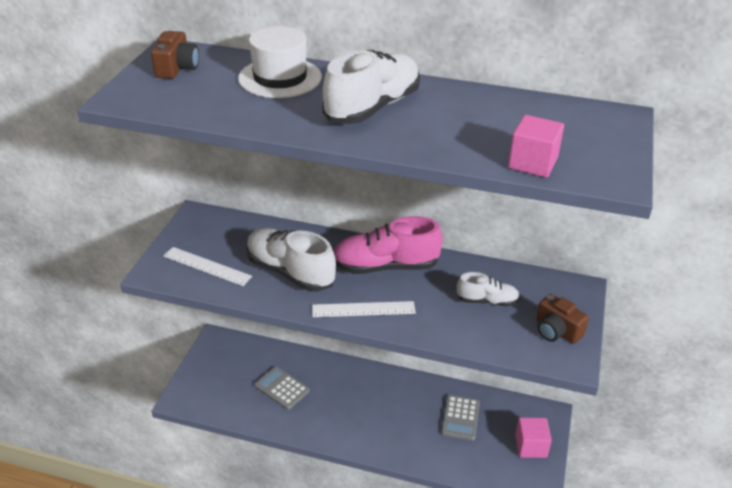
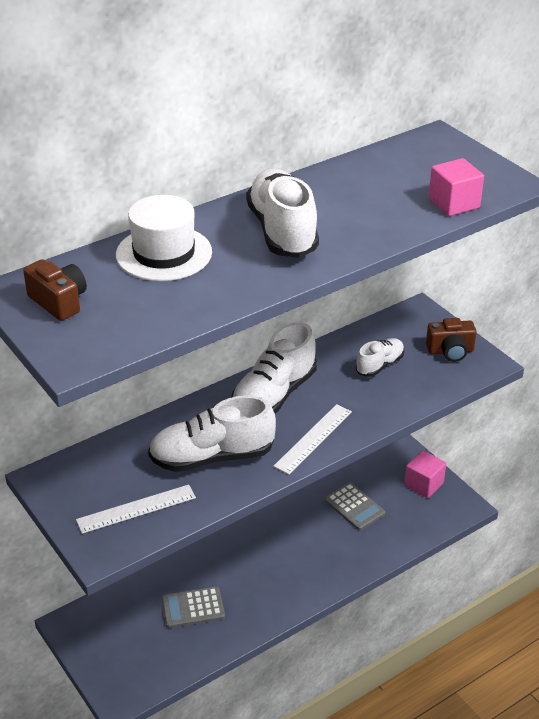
camera: 50 degrees left, 0 degrees up
(385, 266) = (274, 395): pink shoe -> white shoe

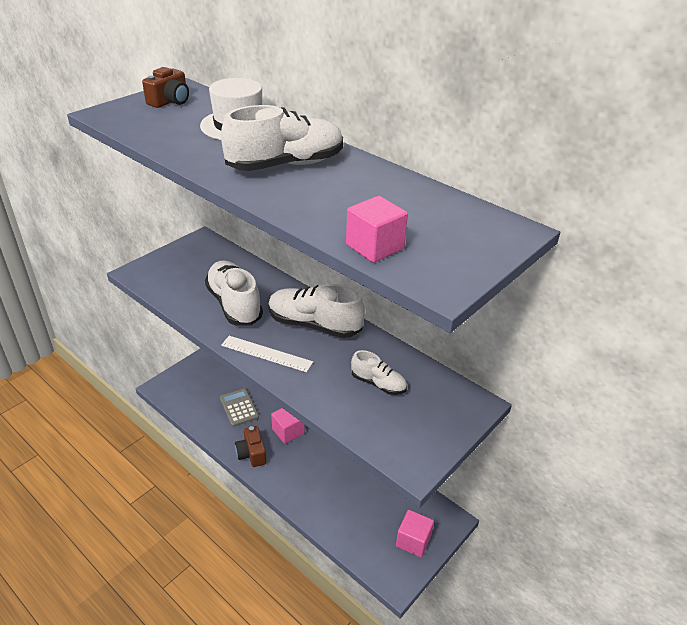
camera: 75 degrees right, 0 degrees up
(136, 509) = (176, 280): white ruler -> none
(250, 562) = (288, 431): none -> pink cube
(354, 507) = (366, 490): grey calculator -> none
(450, 351) = (421, 433): brown camera -> brown camera (251, 454)

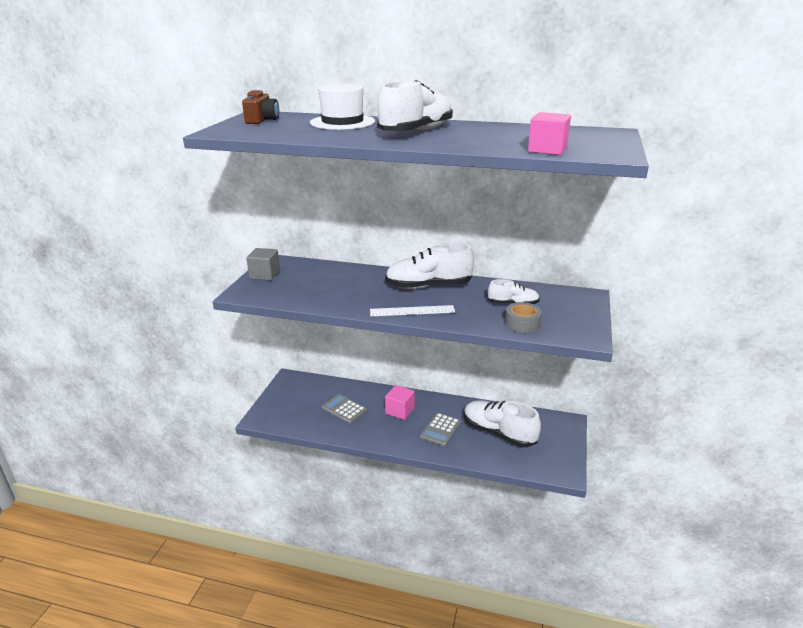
camera: 25 degrees left, 10 degrees down
(177, 254) = (265, 275): none -> grey cube
(234, 304) = (351, 291): white shoe -> white shoe (499, 433)
(251, 454) = (383, 436): brown camera -> none
(310, 471) = (440, 430): none -> grey calculator
(361, 416) = (522, 323): none -> grey tape
(413, 541) = (555, 444): pink cube -> none

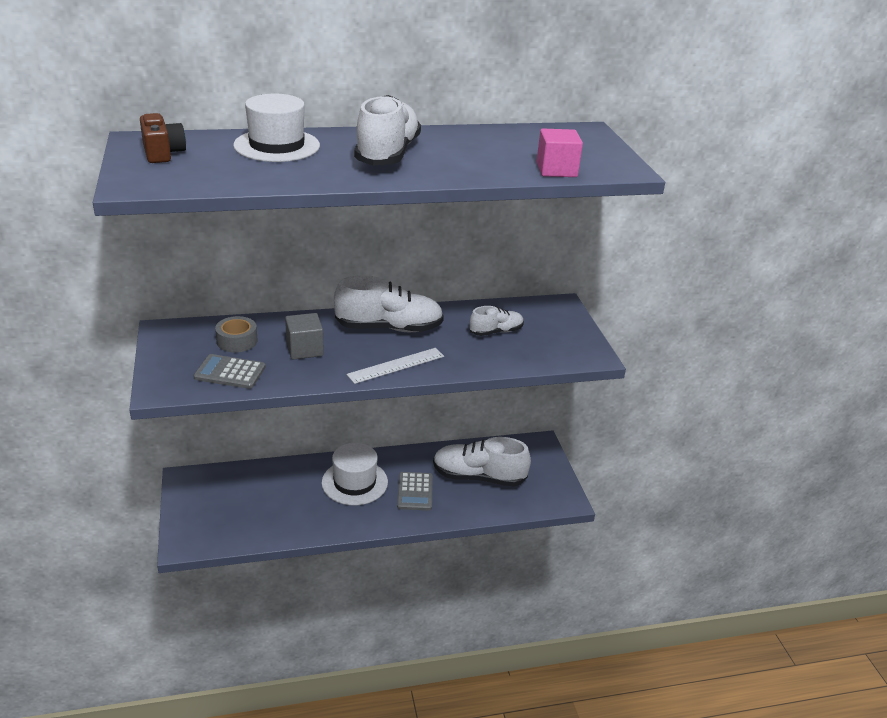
camera: 30 degrees left, 5 degrees up
(265, 275) = (168, 354): grey cube -> grey cube (304, 349)
(344, 409) = (286, 500): grey calculator -> grey calculator (230, 372)
(400, 411) = (354, 482): pink cube -> white hat
(428, 286) = (389, 328): white shoe -> white shoe turned 150 degrees counterclockwise
(522, 323) = (522, 354): grey tape -> grey tape (237, 341)

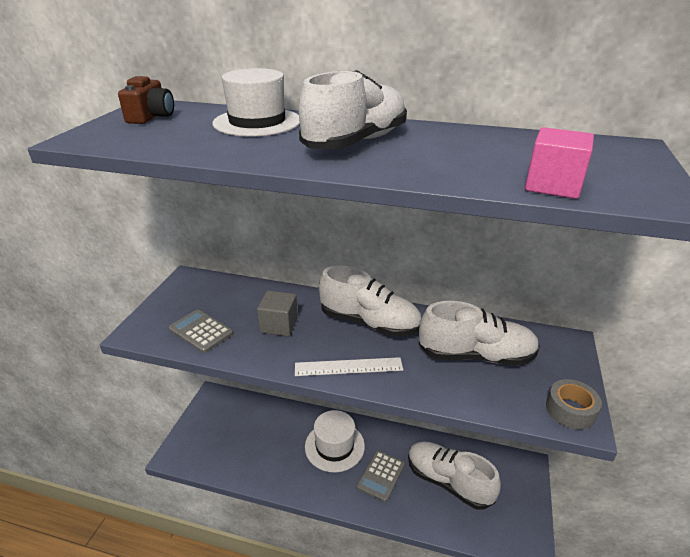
camera: 30 degrees right, 0 degrees up
(237, 341) = (231, 302): grey tape -> grey tape (570, 410)
(496, 332) = (476, 356): white shoe -> white shoe, size x1.81

